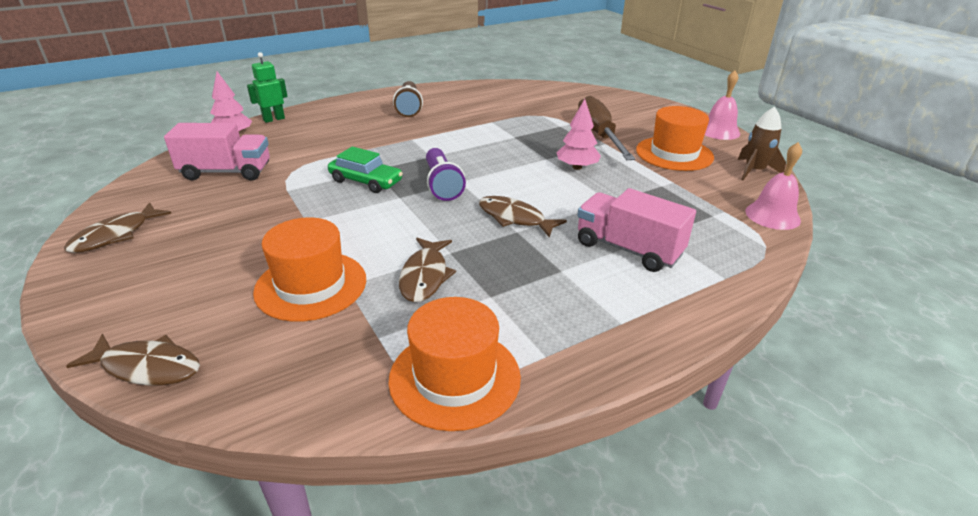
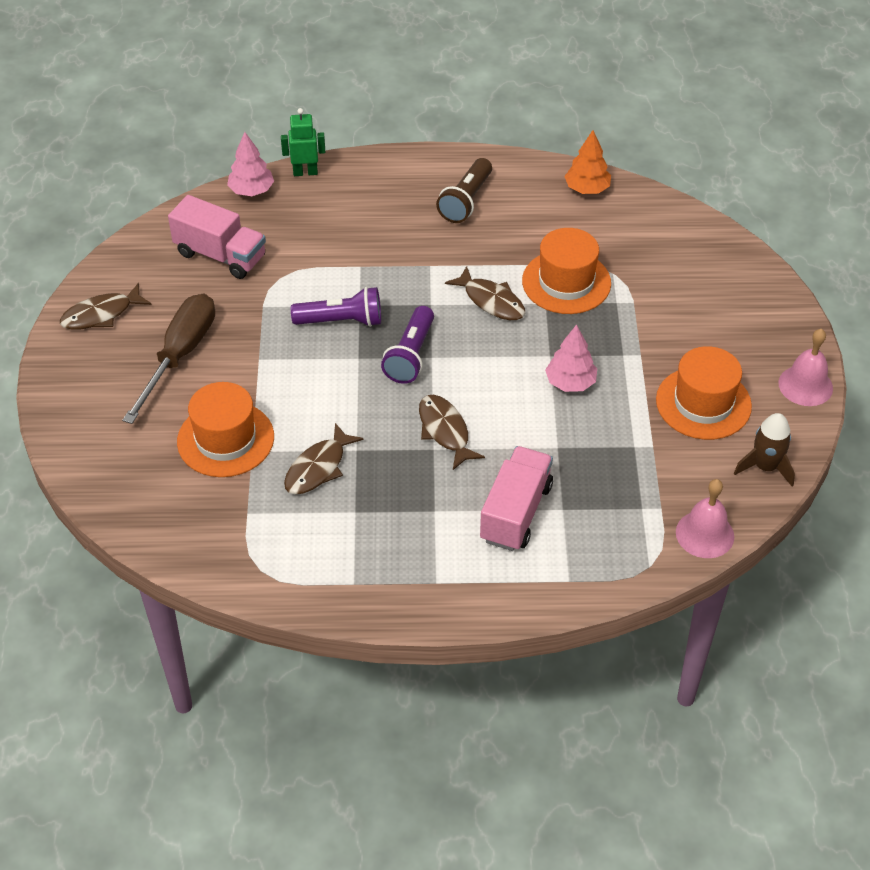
camera: 30 degrees right, 15 degrees up
(147, 367) = (86, 470): brown fish -> brown fish (491, 301)
(366, 181) = (341, 321): green car -> purple flashlight
(455, 378) = (278, 571): orange hat -> orange hat (566, 282)
(484, 89) = (587, 189): none -> orange tree
(599, 135) = (647, 337): brown screwdriver -> brown screwdriver (180, 355)
(628, 249) = (516, 513): pink truck -> pink truck turned 45 degrees clockwise

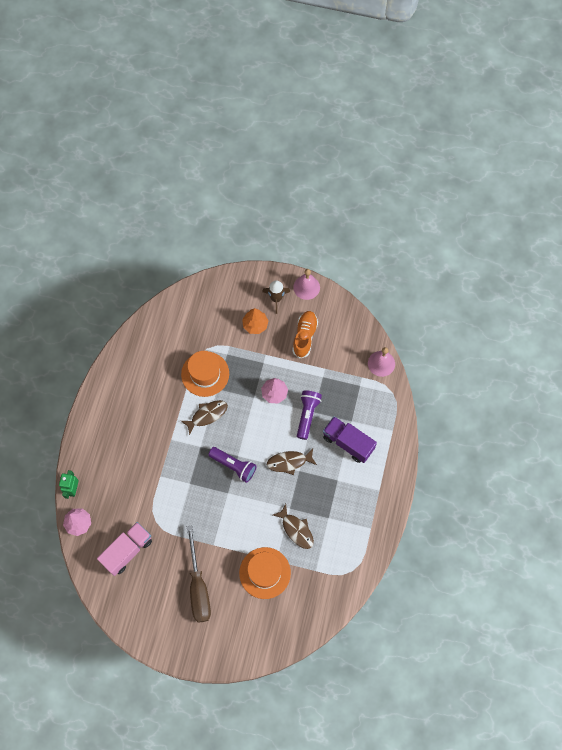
camera: 75 degrees left, 20 degrees up
(101, 314) = (154, 626): brown fish -> none
(180, 355) = (198, 587): brown screwdriver -> brown screwdriver turned 135 degrees counterclockwise
(341, 321) = (198, 495): purple flashlight -> purple flashlight (307, 415)
(466, 201) = (127, 407): brown flashlight -> none
(516, 513) = (348, 443): pink truck -> purple truck
(587, 189) = (138, 341): orange tree -> orange tree (255, 325)
(703, 403) = (304, 336): orange hat -> orange shoe
(765, 467) = (350, 323): brown rocket -> brown rocket (276, 298)

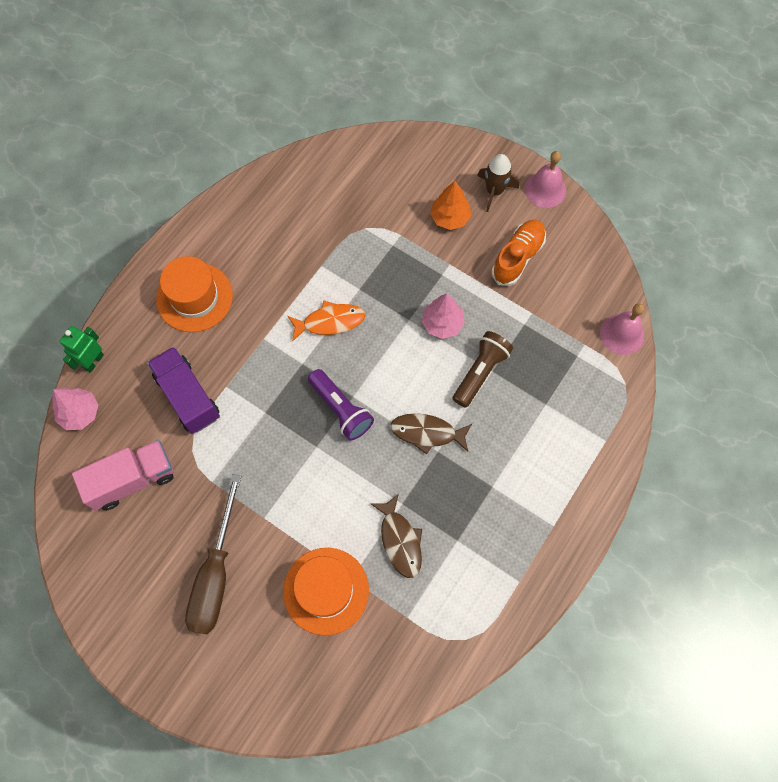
camera: 20 degrees right, 0 degrees up
(205, 374) = (350, 262): orange hat -> orange hat (194, 297)
(207, 415) = (330, 322): brown fish -> orange fish
(307, 415) = (480, 372): purple flashlight -> brown flashlight
(348, 443) = (529, 435): purple truck -> purple truck (188, 396)

